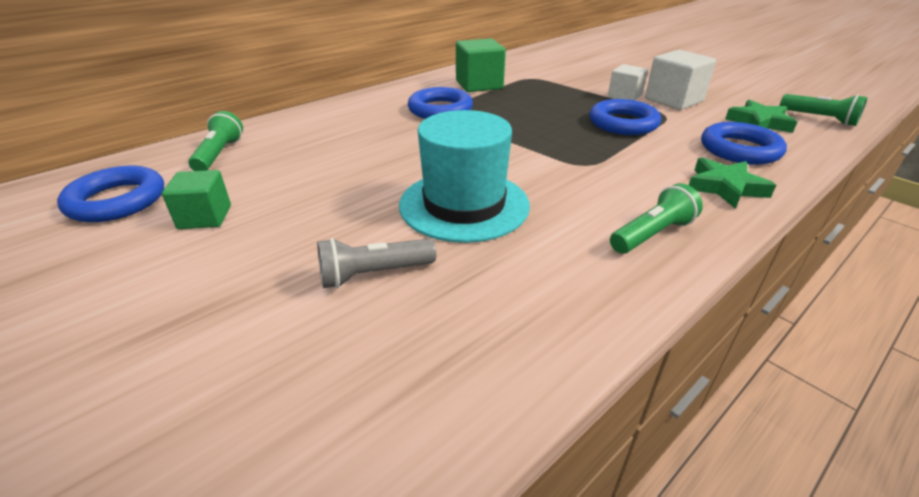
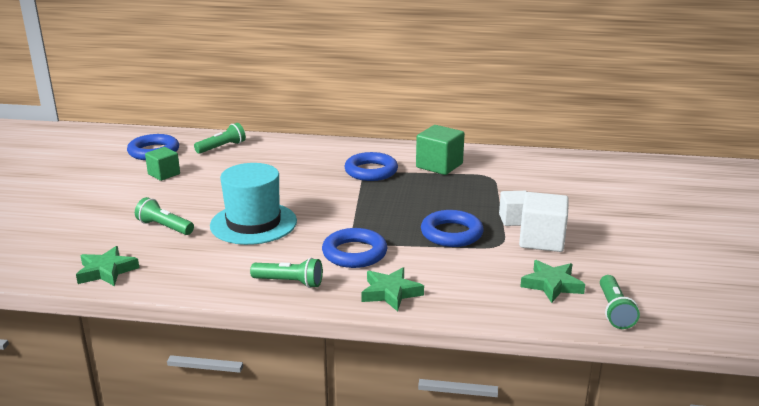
camera: 50 degrees right, 10 degrees down
(374, 274) = (164, 227): grey flashlight -> green flashlight
(449, 393) = (106, 271): none -> green star
(739, 150) = (471, 286): blue ring -> blue ring (354, 253)

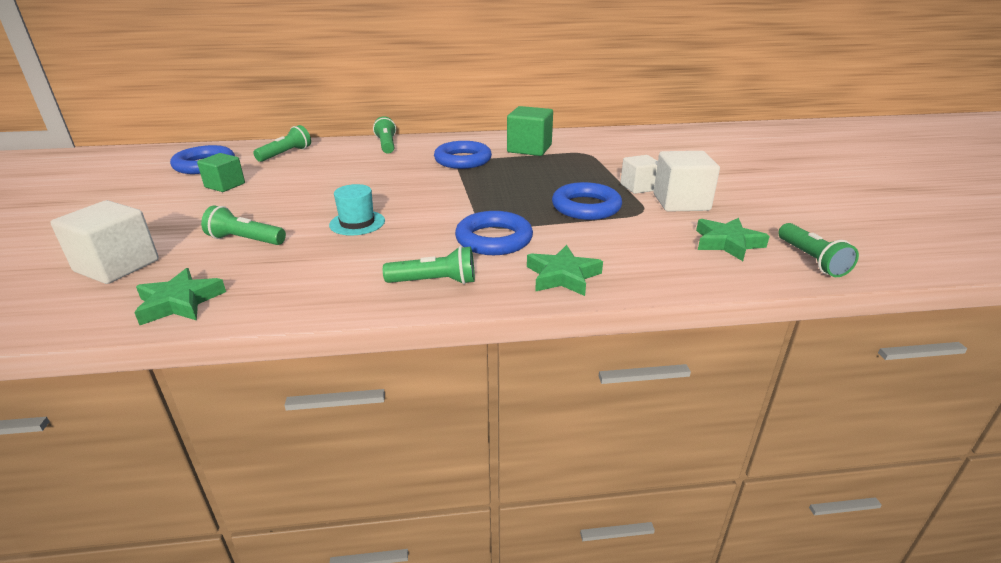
camera: 15 degrees left, 5 degrees up
(71, 236) = (117, 266): none -> white cube
(253, 223) = (357, 223): turquoise hat -> turquoise hat, size x0.53
(311, 147) = (386, 145): none -> green flashlight

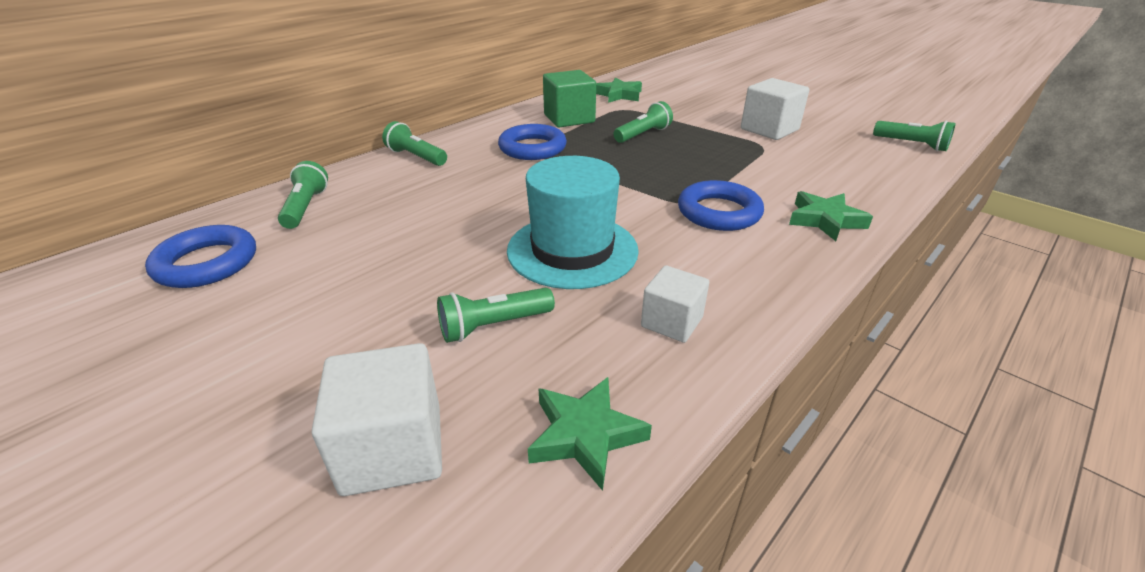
camera: 40 degrees left, 5 degrees up
(225, 185) = (306, 276): green cube -> none
(357, 223) = (572, 250): turquoise hat -> turquoise hat, size x1.89
(435, 281) = (759, 271): green flashlight -> green flashlight (643, 134)
(586, 207) = (721, 156): blue ring -> none
(639, 187) = (720, 127): white cube -> white cube (672, 322)
(727, 243) = (854, 150): green star -> green star (619, 95)

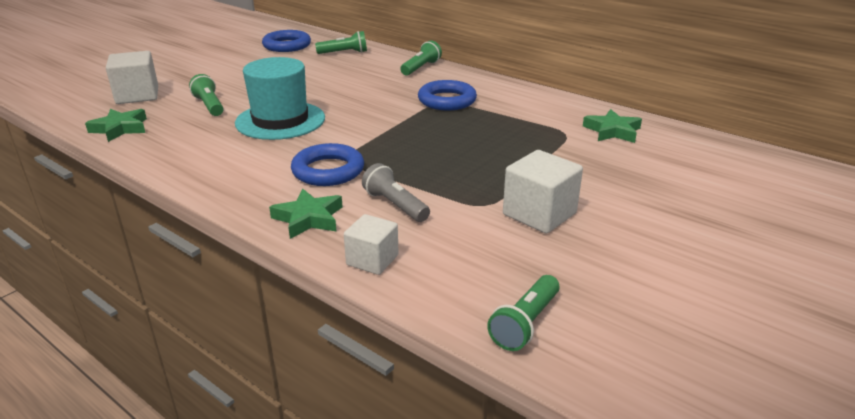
camera: 85 degrees right, 5 degrees down
(569, 118) = (523, 110): green cube -> none
(643, 134) = (494, 143): green flashlight -> none
(672, 322) = (192, 149): white cube -> white cube (372, 260)
(779, 179) = (395, 205): none -> grey flashlight

